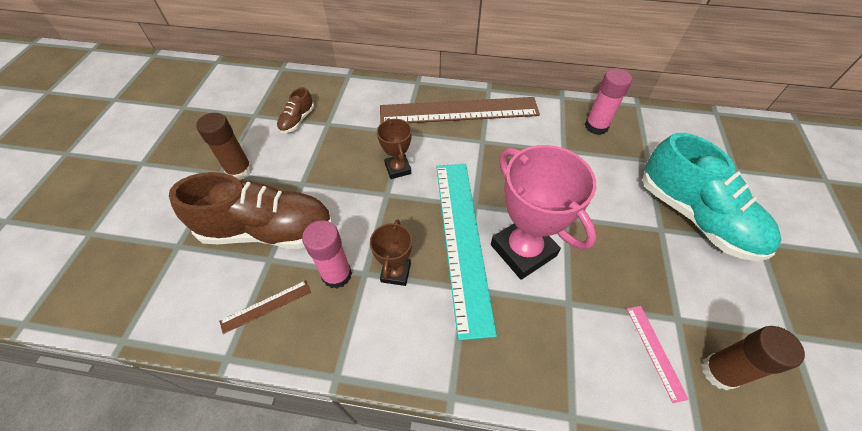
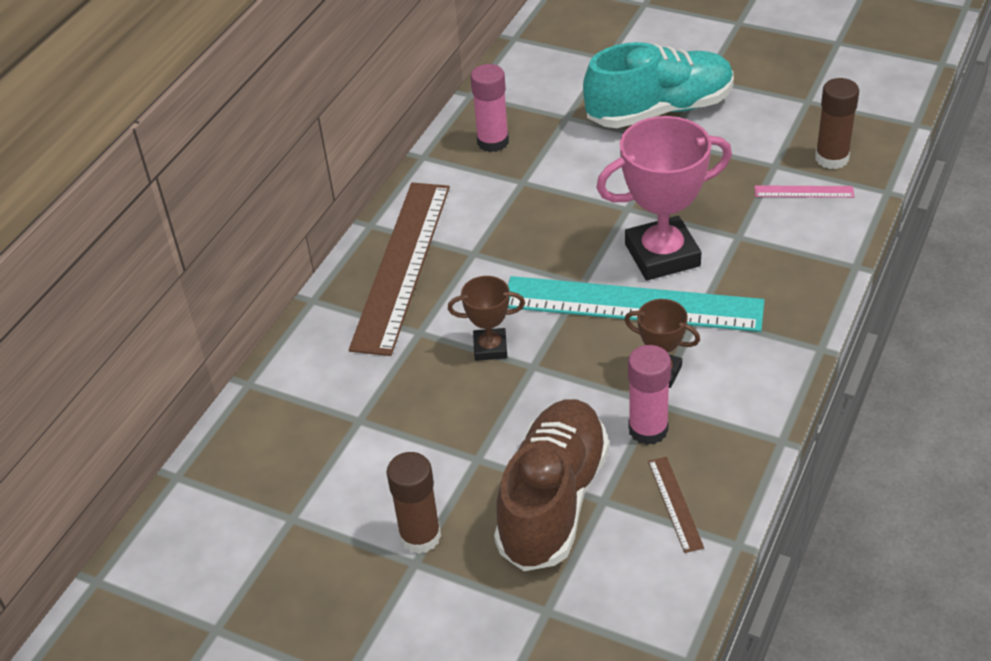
camera: 70 degrees left, 10 degrees down
(297, 120) = (334, 458): brown shoe -> none

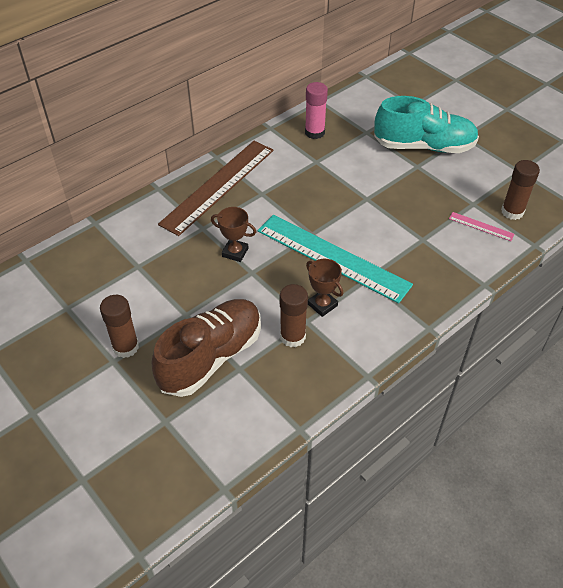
camera: 20 degrees right, 5 degrees up
(648, 429) = (292, 337): pink glue stick -> brown glue stick
(662, 255) = (369, 234): pink trophy -> none
(675, 503) = (279, 388): brown ruler -> none

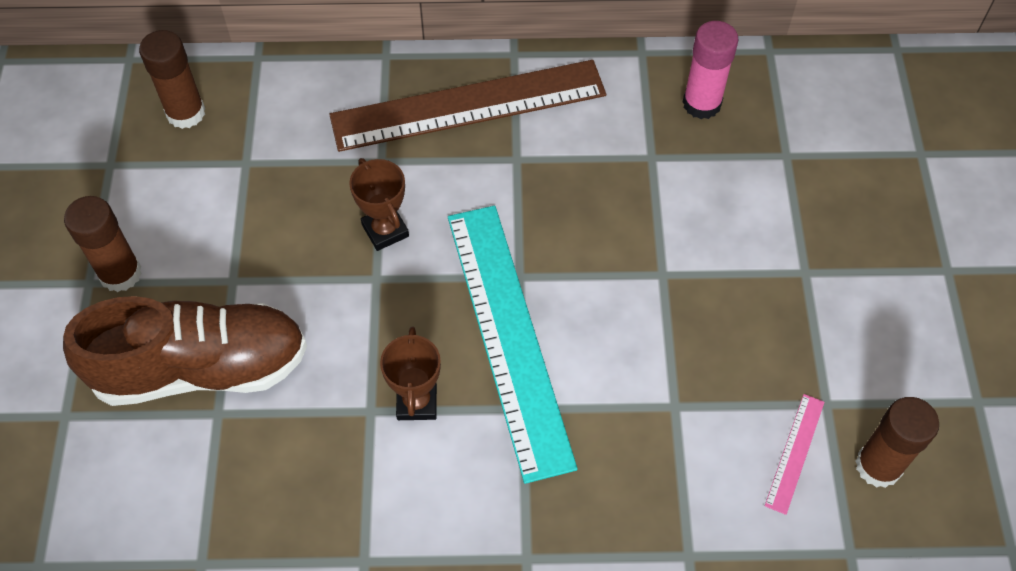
camera: 40 degrees right, 10 degrees up
(292, 337) = (329, 420): brown glue stick -> brown glue stick (186, 113)
(424, 146) = (855, 243): turquoise shoe -> none
(481, 226) = (795, 453): pink ruler -> pink ruler turned 45 degrees clockwise

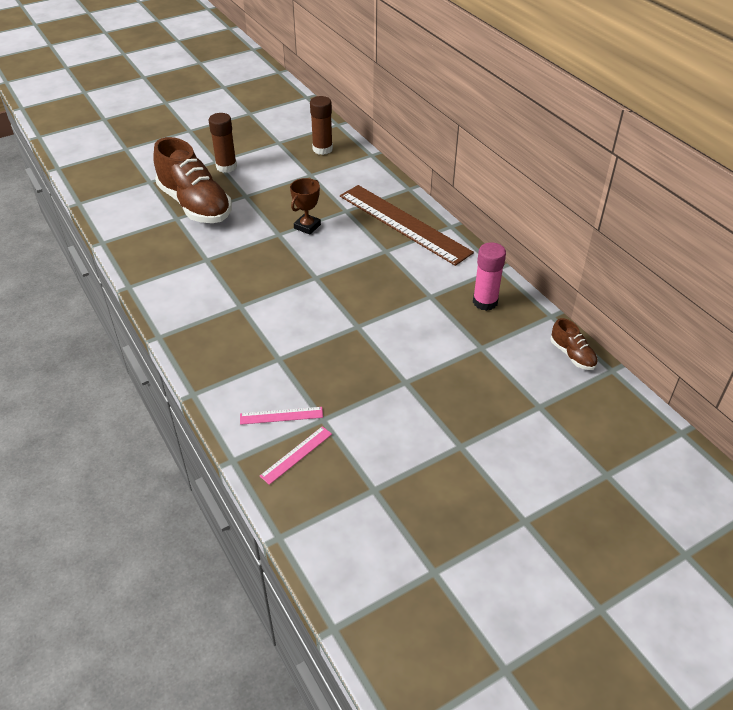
camera: 60 degrees right, 15 degrees down
(417, 402) = (220, 271): brown trophy -> none
(509, 336) = (277, 286): turquoise ruler -> none
(851, 71) = (572, 355): none -> brown shoe
(878, 466) = (296, 455): brown glue stick -> pink ruler

